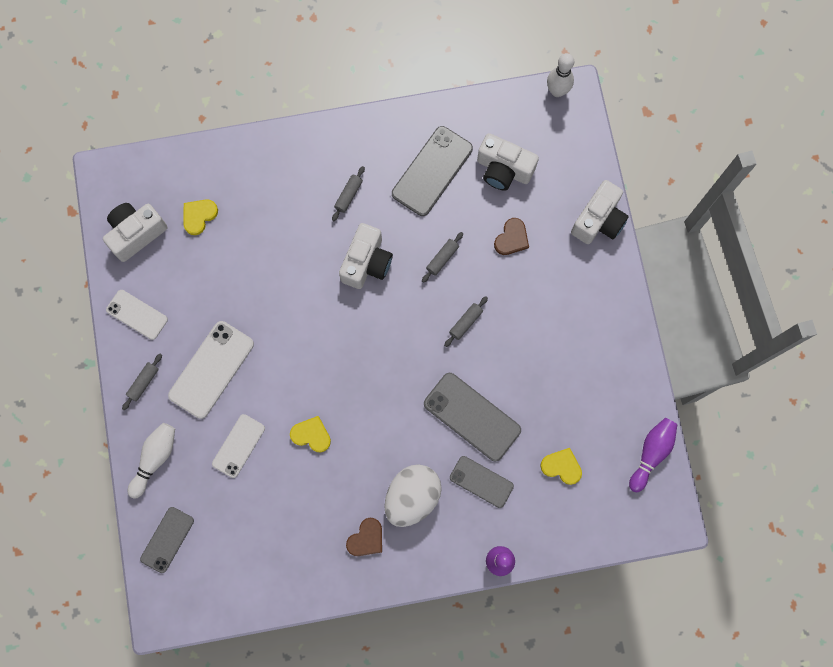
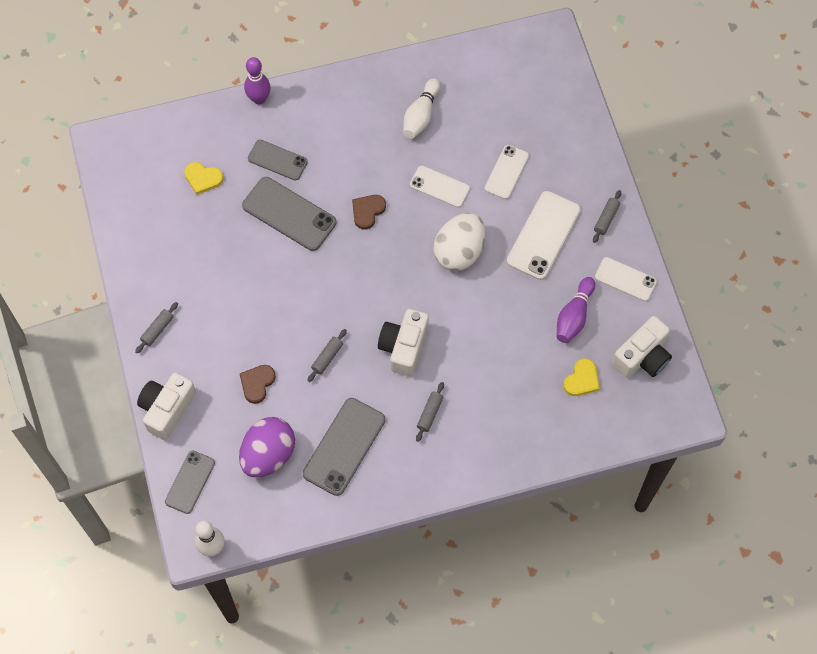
camera: 175 degrees right, 10 degrees down
(155, 459) = (582, 155): white bowling pin -> white bowling pin (421, 115)
(167, 539) = (558, 92): grey phone -> grey phone (190, 482)
(311, 435) = (439, 186): yellow heart -> white phone
(366, 539) = (379, 106): brown heart -> brown heart (367, 211)
(412, 497) = (340, 143): white egg -> white egg (459, 251)
(465, 323) = (300, 298): grey rolling pin -> grey rolling pin (157, 330)
(503, 169) = (268, 454): white camera -> purple egg
(651, 453) = (118, 196): purple bowling pin -> purple bowling pin (574, 316)

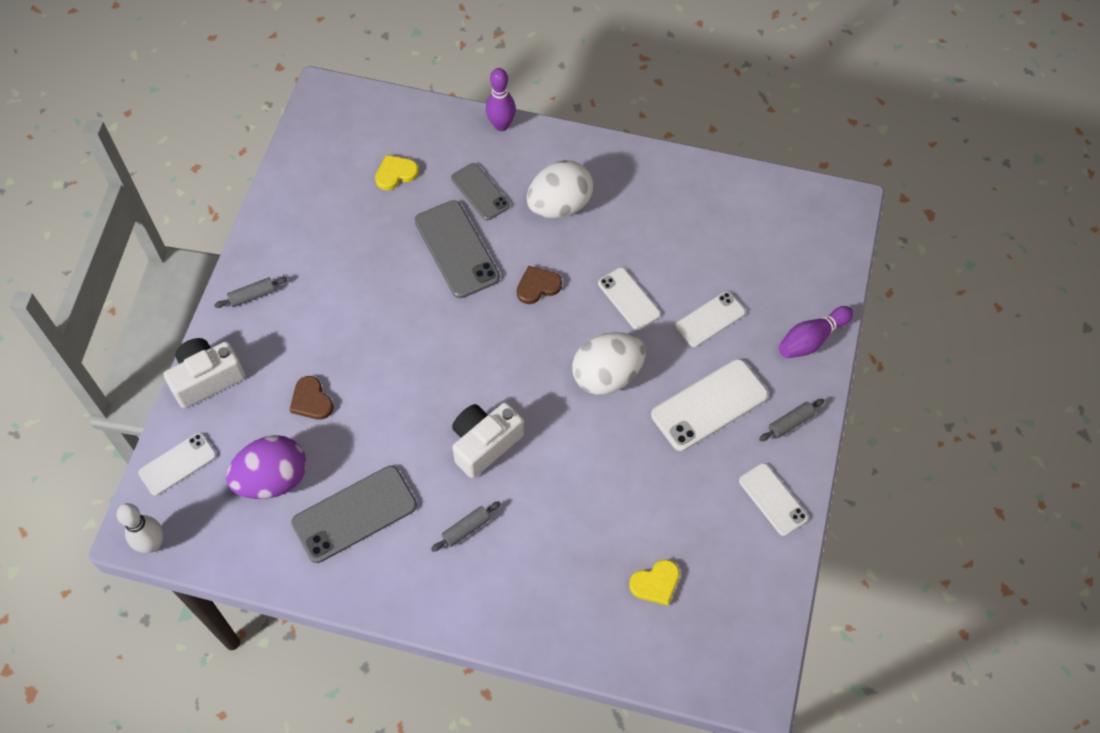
camera: 30 degrees right, 5 degrees down
(190, 482) = (178, 464): grey phone -> white phone
(203, 178) = (395, 173): yellow heart -> yellow heart turned 105 degrees clockwise
(257, 383) = (311, 400): brown heart -> brown heart turned 90 degrees counterclockwise
(327, 357) = (399, 412): grey rolling pin -> none
(344, 141) = (559, 205): none -> white egg
(421, 115) = (655, 219): white bowling pin -> none
(574, 316) = (690, 509): purple bowling pin -> purple bowling pin (811, 339)
(642, 357) = (740, 595): white camera -> none

